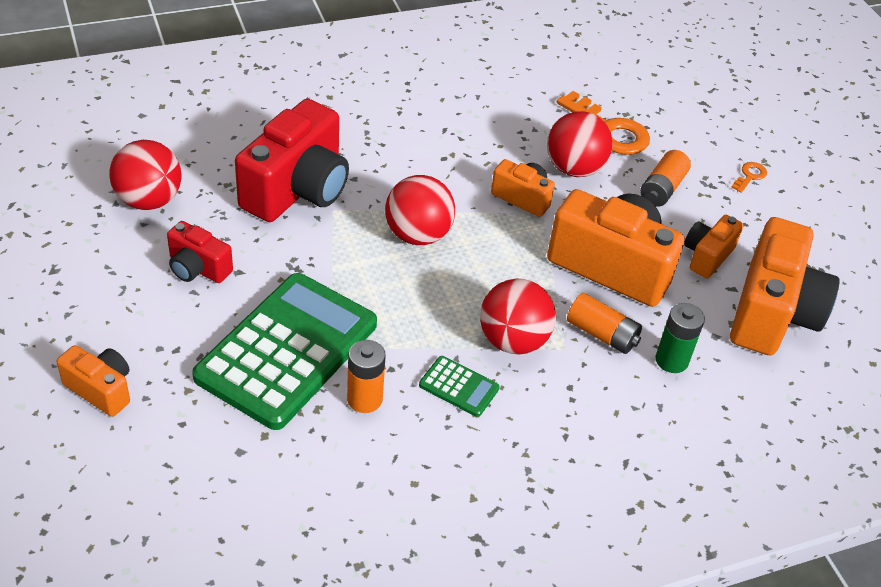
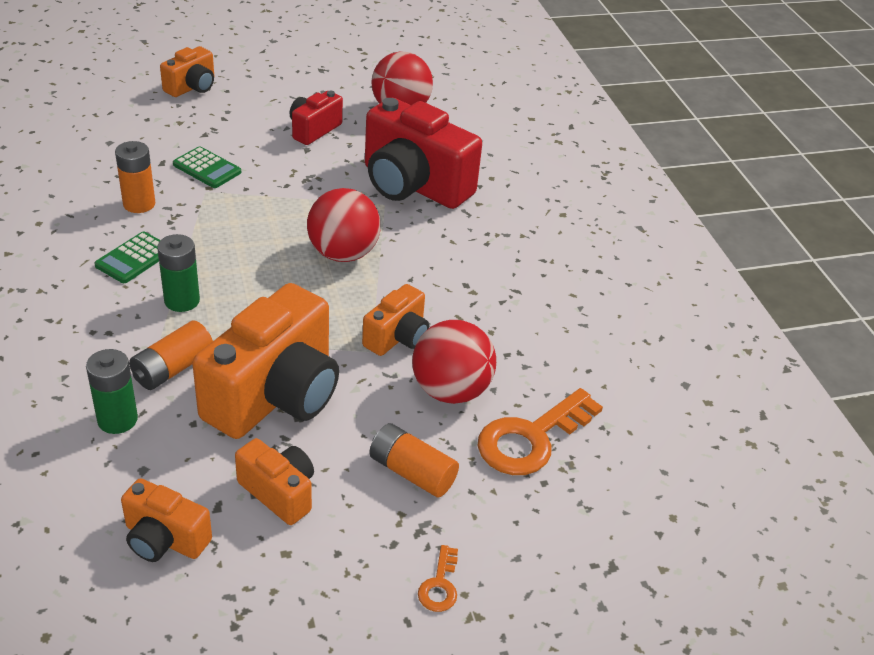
camera: 95 degrees right, 5 degrees down
(287, 351) = (207, 168): green calculator -> green calculator, size x0.41
(513, 340) = (182, 301): red ball -> green battery
(750, 176) = (439, 585): orange key -> orange key turned 60 degrees clockwise
(772, 313) = (165, 539): orange camera -> orange camera, size x0.51

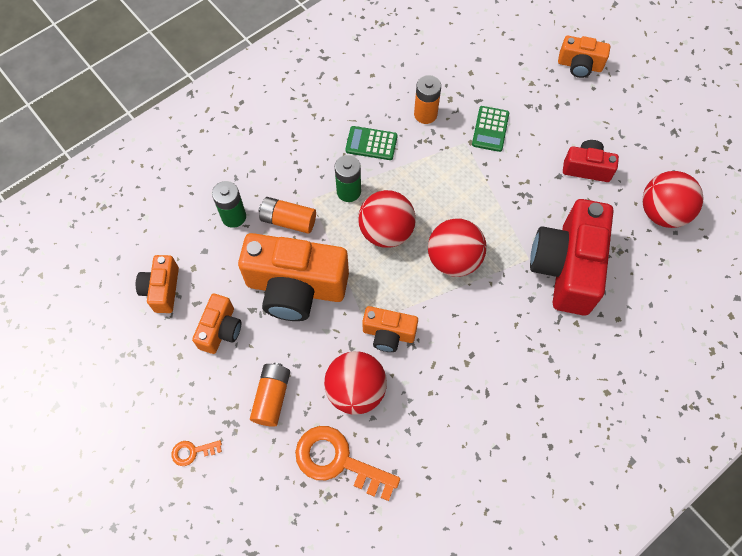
camera: 70 degrees right, 25 degrees up
(264, 290) = (386, 231): none -> red ball

